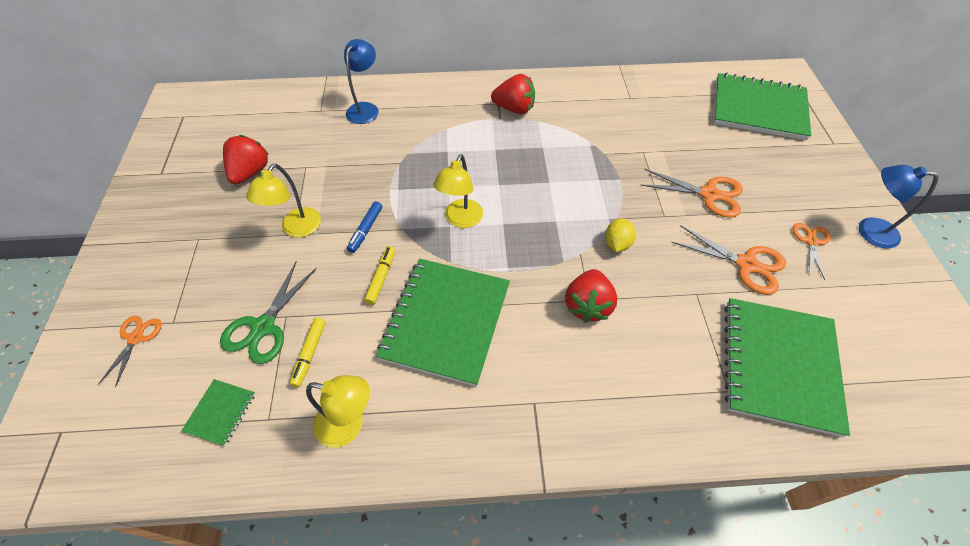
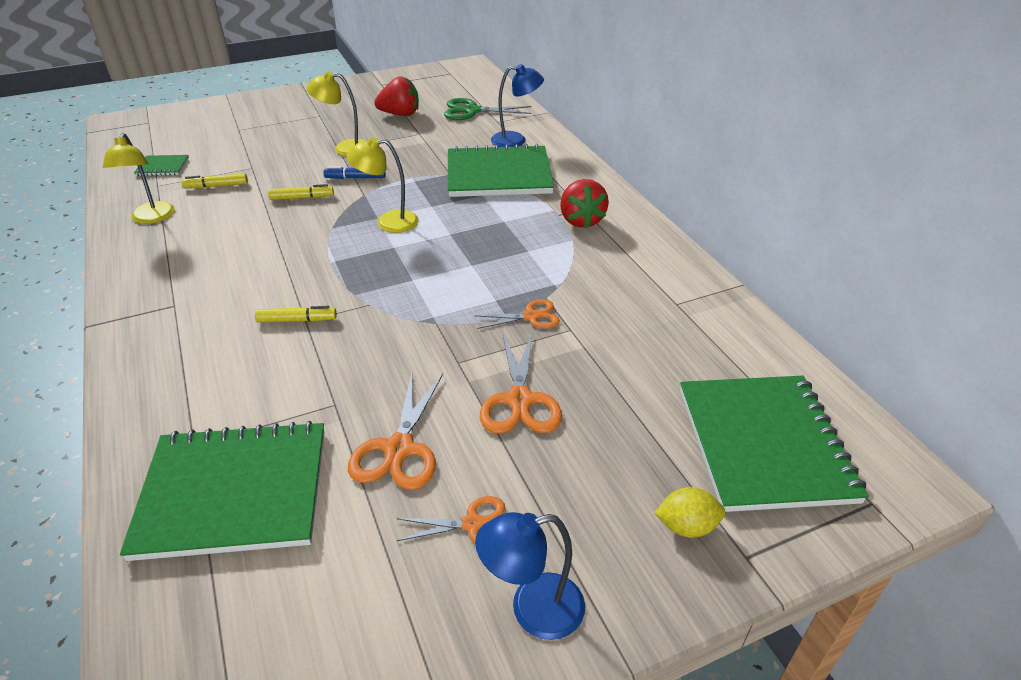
camera: 70 degrees right, 15 degrees down
(136, 338) = (223, 122): orange scissors -> orange scissors (531, 316)
(263, 327) = (239, 162): green scissors -> green scissors (472, 111)
(446, 321) = (260, 239): green notebook -> green notebook (498, 174)
(587, 305) = (297, 320): red strawberry -> yellow marker
(617, 244) = (394, 328): yellow lemon -> yellow lemon (686, 526)
(869, 230) = (532, 609): blue lamp -> blue lamp turned 105 degrees counterclockwise

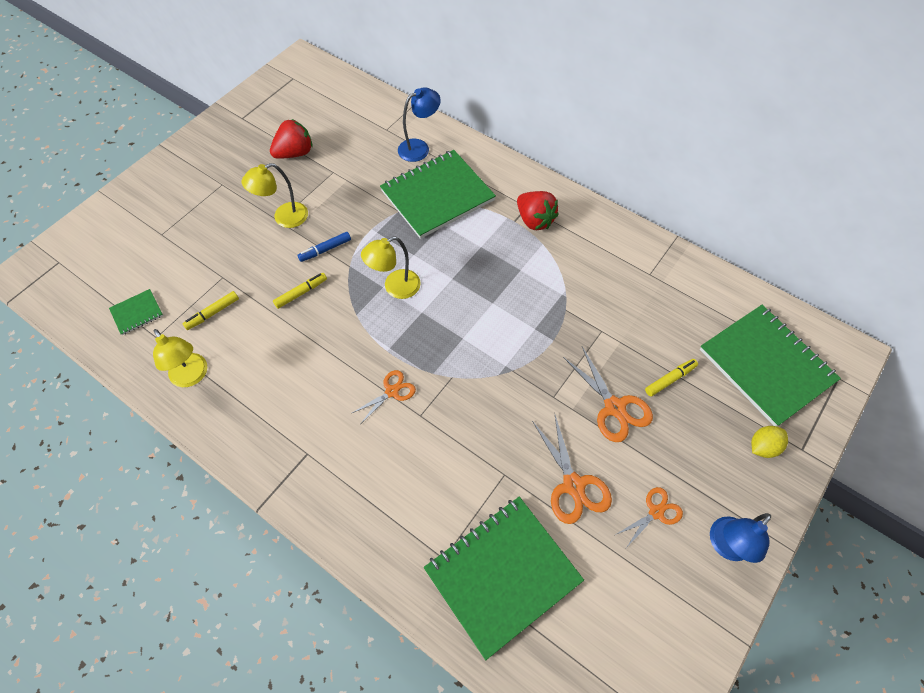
camera: 30 degrees left, 20 degrees up
(297, 320) = (414, 418): yellow marker -> yellow marker (670, 379)
(472, 111) = (354, 124): green scissors -> none
(531, 316) = (569, 332): orange scissors -> orange scissors (392, 391)

